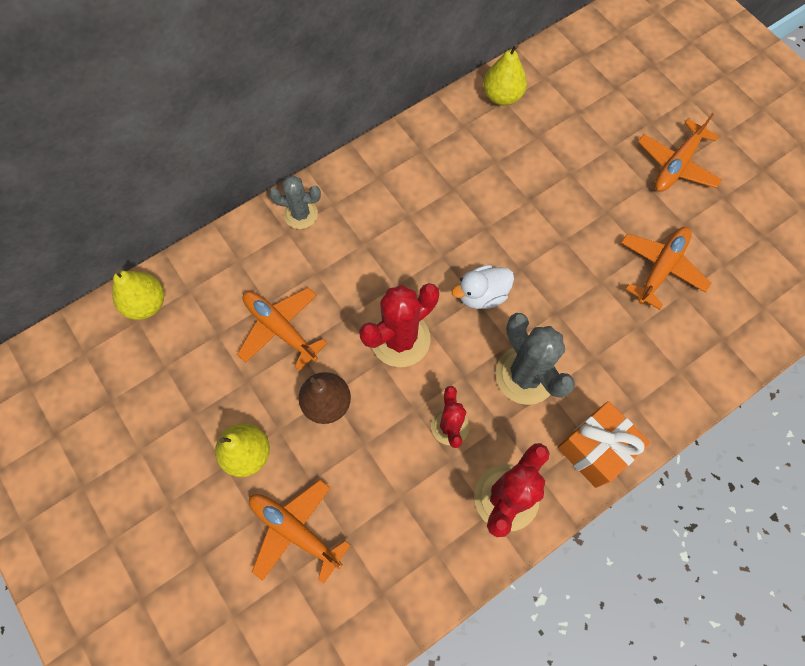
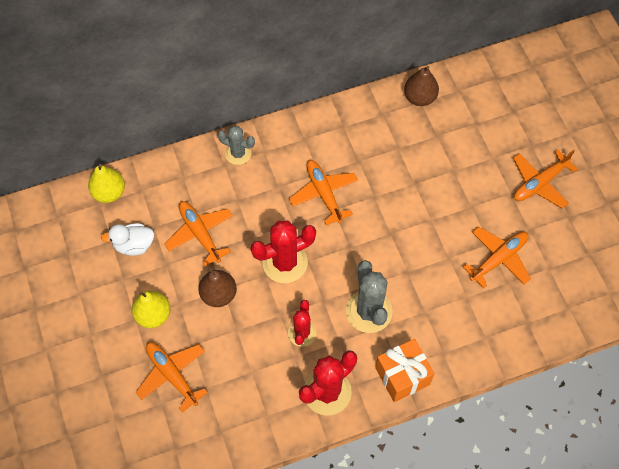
camera: 15 degrees right, 5 degrees down
(423, 239) = (324, 193): none -> orange plane
(482, 295) = (355, 245): white duck -> white duck (134, 245)
(502, 96) = (419, 97): yellow pear -> brown pear

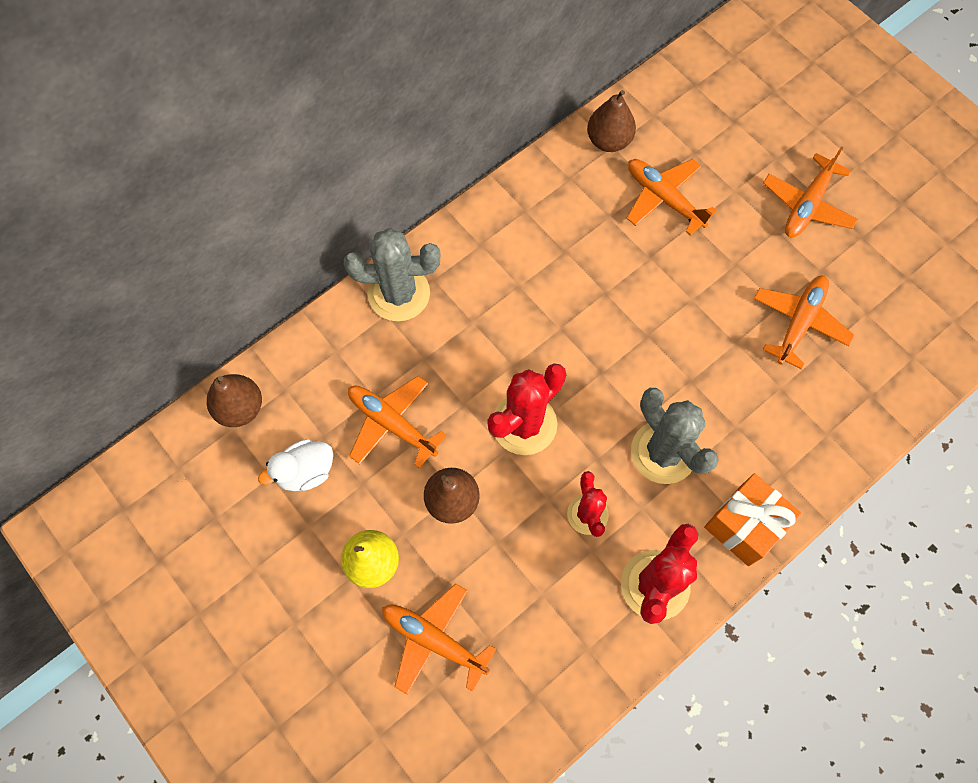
camera: 20 degrees left, 5 degrees up
(109, 192) = (240, 408): yellow pear -> brown pear
(238, 153) = (399, 293): grey cactus -> grey cactus, size x1.64
(324, 193) = (537, 311): orange plane -> orange plane (663, 198)

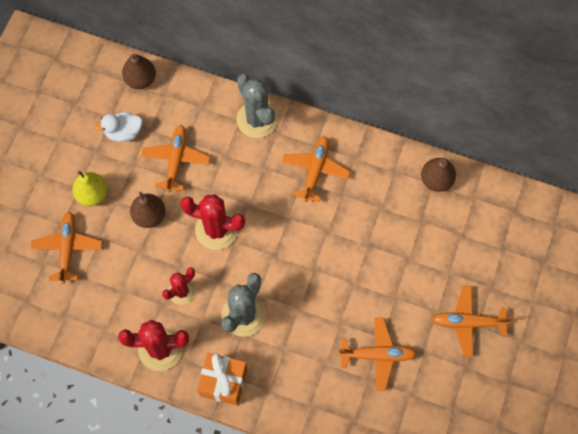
camera: 60 degrees right, 0 degrees up
(305, 472) = (124, 132): white duck -> white duck turned 45 degrees counterclockwise
(663, 198) = (415, 233): orange plane -> orange plane (315, 170)

